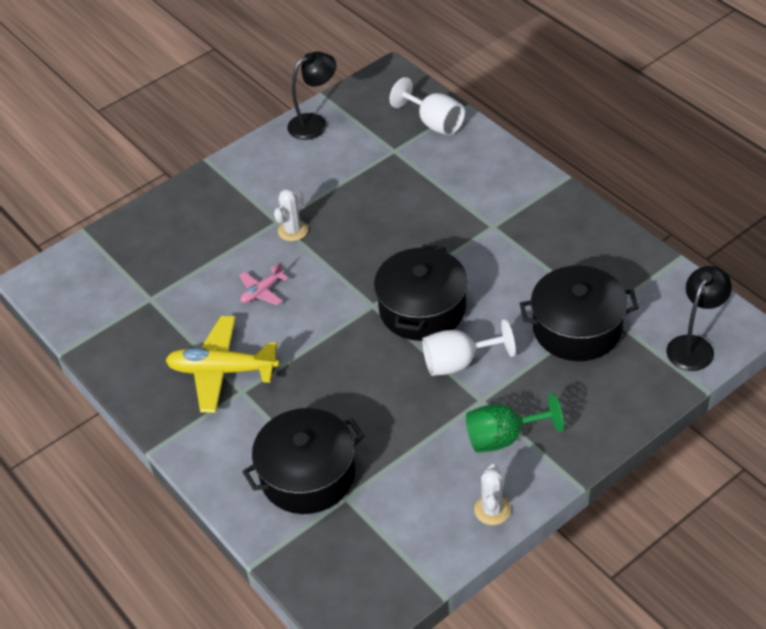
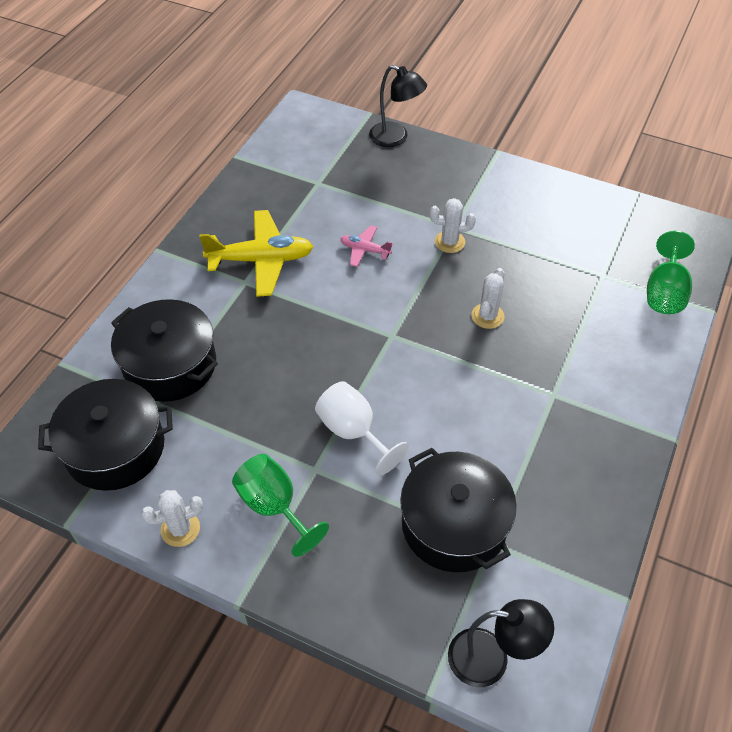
camera: 60 degrees right, 5 degrees up
(222, 371) = (261, 260): yellow plane -> yellow plane turned 105 degrees clockwise
(314, 123) = (595, 204): black lamp -> black lamp (395, 138)
(391, 236) = (487, 316): none -> white cactus
(422, 309) = (408, 376): black pot -> black pot (115, 448)
(434, 123) = (664, 292): white goblet -> green goblet

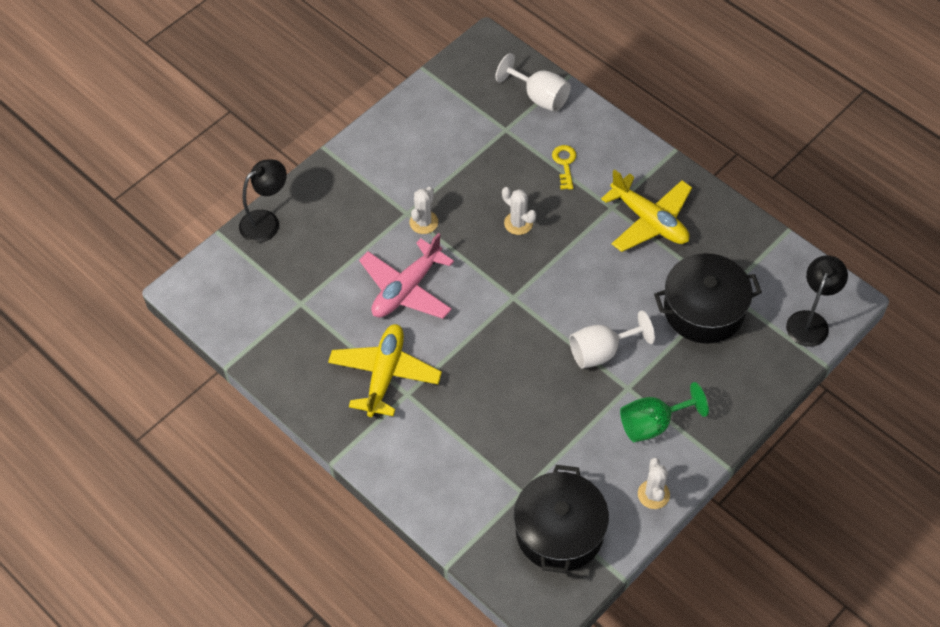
camera: 70 degrees left, 5 degrees up
(170, 365) = (483, 473): black pot -> none
(365, 250) = (406, 289): pink plane -> pink plane, size x1.98
(555, 436) = (649, 221): none -> yellow plane
(588, 337) = (565, 164): none -> yellow key
(664, 292) = (539, 97): green goblet -> white goblet

